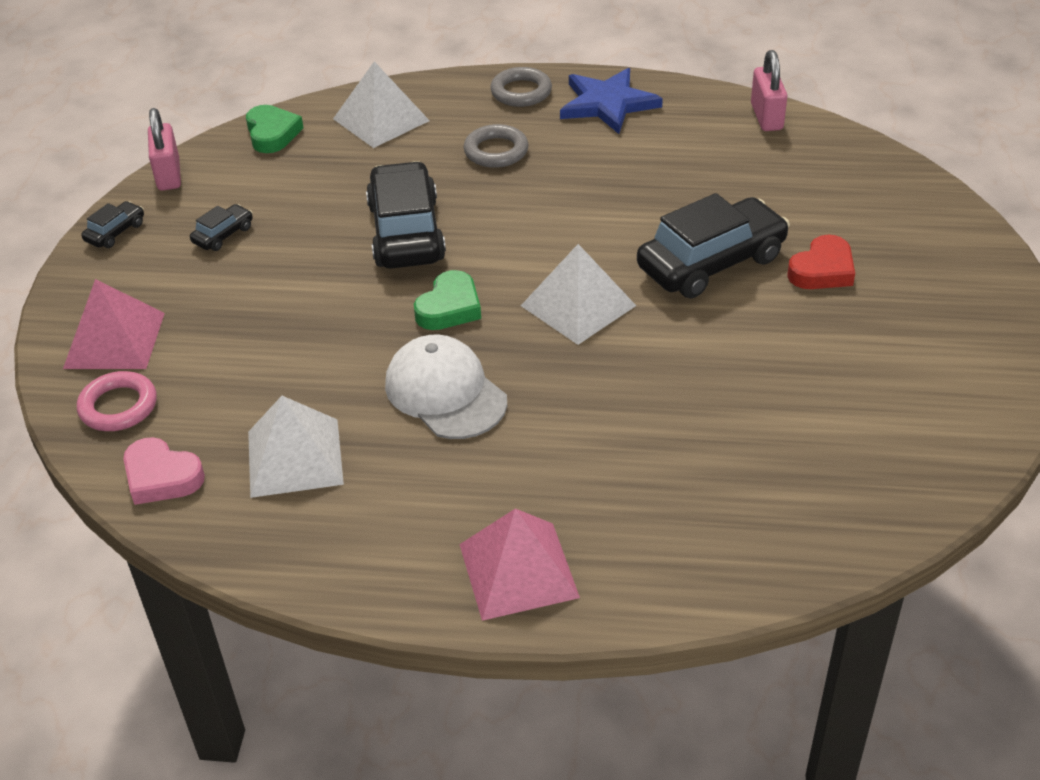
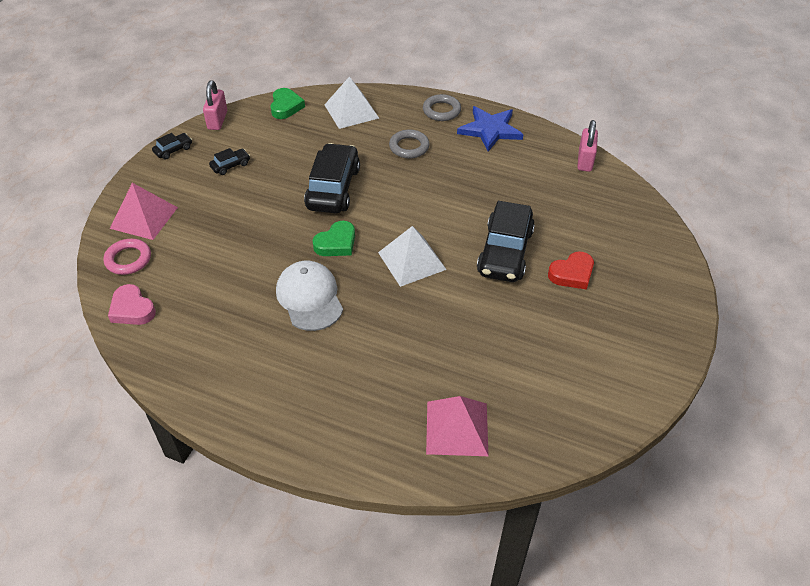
camera: 15 degrees right, 5 degrees up
(294, 457) = (208, 316): white pyramid -> none
(518, 570) = (300, 423): pink pyramid -> pink pyramid (457, 428)
(711, 263) = (505, 252): black car -> black car turned 120 degrees clockwise

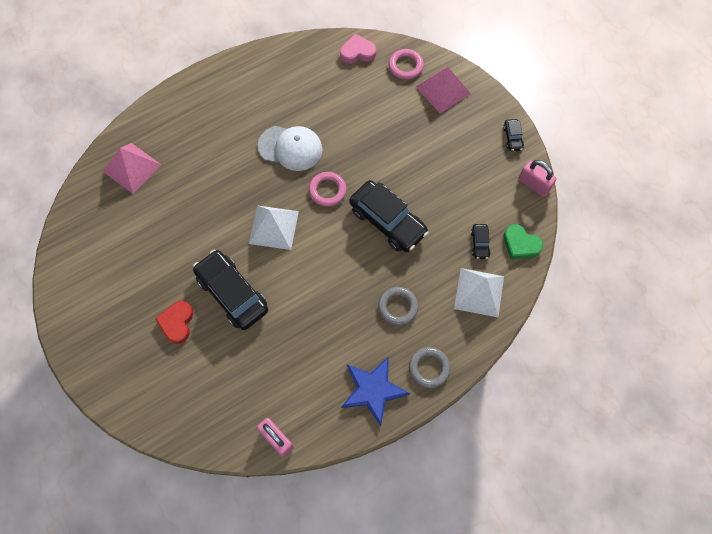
camera: 125 degrees right, 20 degrees up
(230, 165) = (465, 166): black car -> black car (480, 243)
(336, 243) = (327, 190): green heart -> pink ring

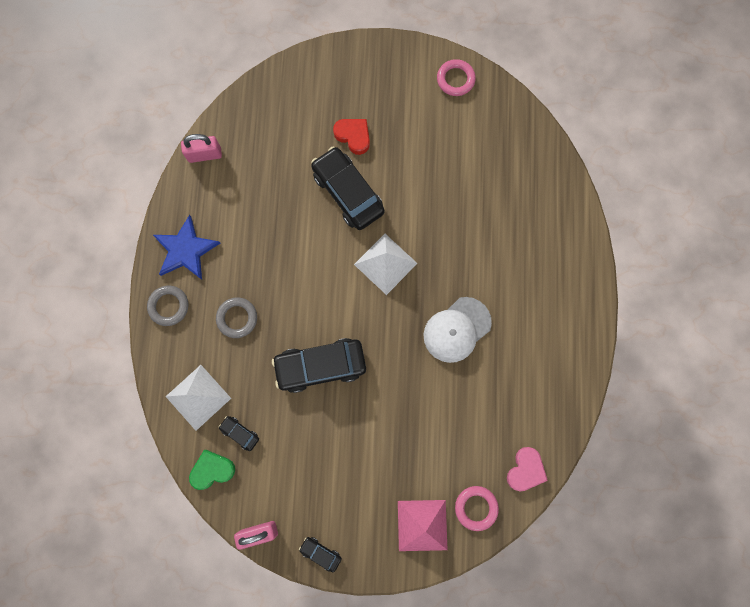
camera: 125 degrees right, 10 degrees up
(132, 168) = (530, 179): pink pyramid -> none
(232, 293) = (348, 193): black car -> black car turned 120 degrees counterclockwise
(327, 190) = (389, 334): pink ring -> pink ring (455, 79)

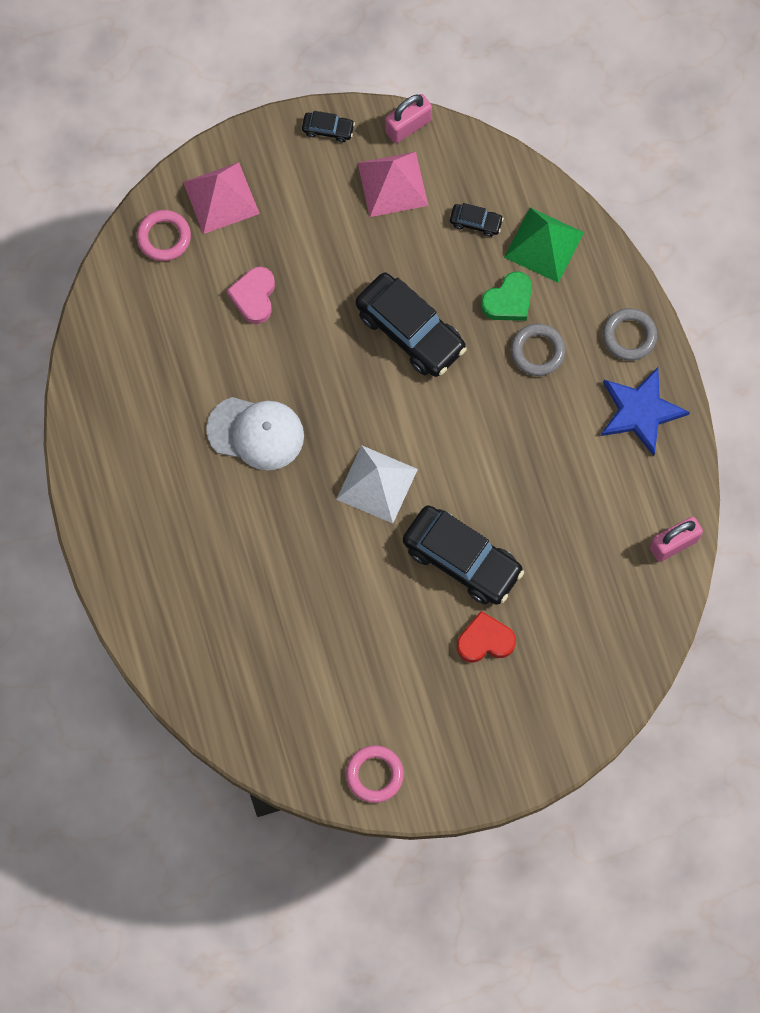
camera: 160 degrees right, 5 degrees down
(198, 397) = (544, 245): white pyramid -> green pyramid
(212, 470) = (491, 172): green heart -> green heart (508, 300)
(289, 488) = (392, 184): none -> pink pyramid
(320, 366) = (410, 331): black car -> black car turned 75 degrees clockwise
(353, 136) = (485, 640): red heart -> red heart turned 150 degrees clockwise
(457, 330) = (256, 433): white cap -> white cap turned 75 degrees clockwise
(525, 470) = (117, 298): pink heart -> pink heart (254, 297)

